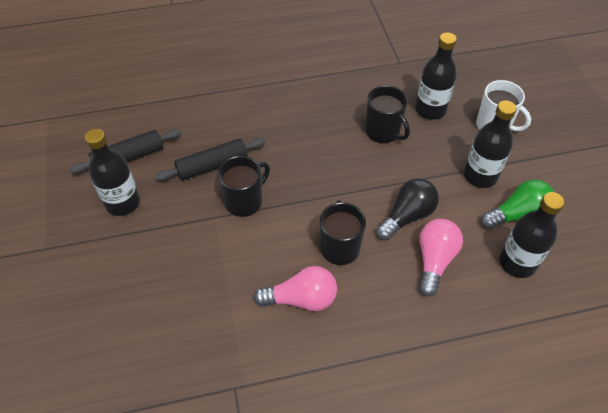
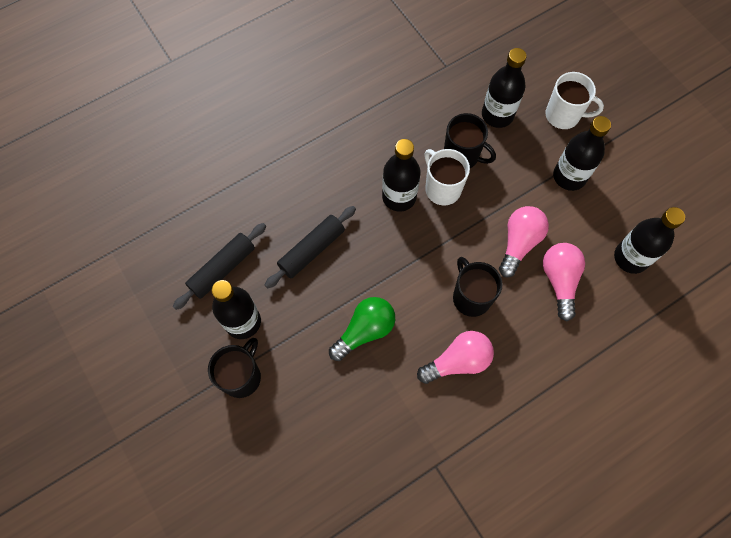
camera: 20 degrees left, 15 degrees up
(244, 201) = (361, 279): black mug -> black mug (242, 376)
(310, 147) = (399, 197): none -> black bottle
(353, 152) = (442, 188): none -> white mug
(407, 216) = (519, 243): black light bulb -> pink light bulb
(517, 214) = (615, 207): green light bulb -> green light bulb (365, 331)

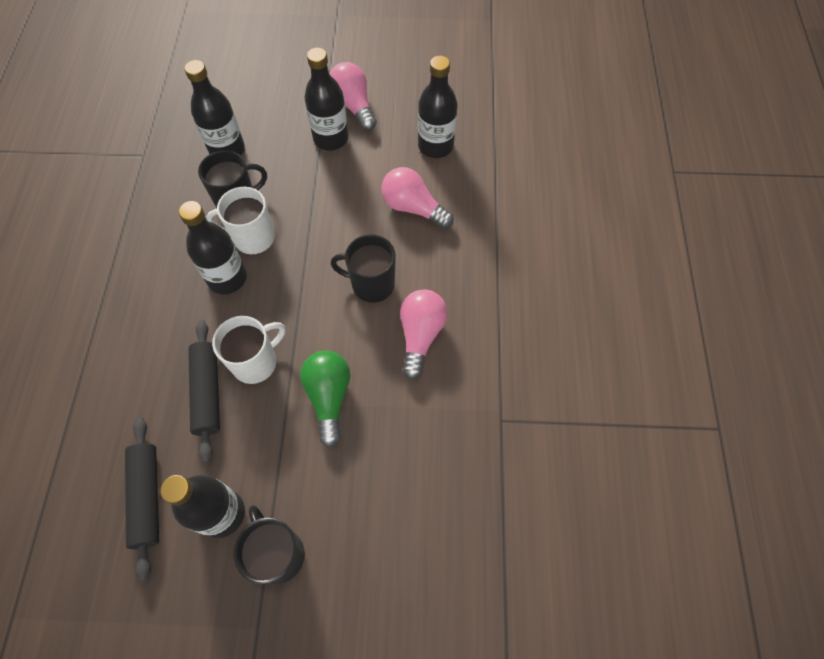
camera: 55 degrees left, 5 degrees down
(519, 243) = (355, 214): pink light bulb -> pink light bulb (353, 105)
(563, 115) = (275, 105): white mug -> white mug (256, 362)

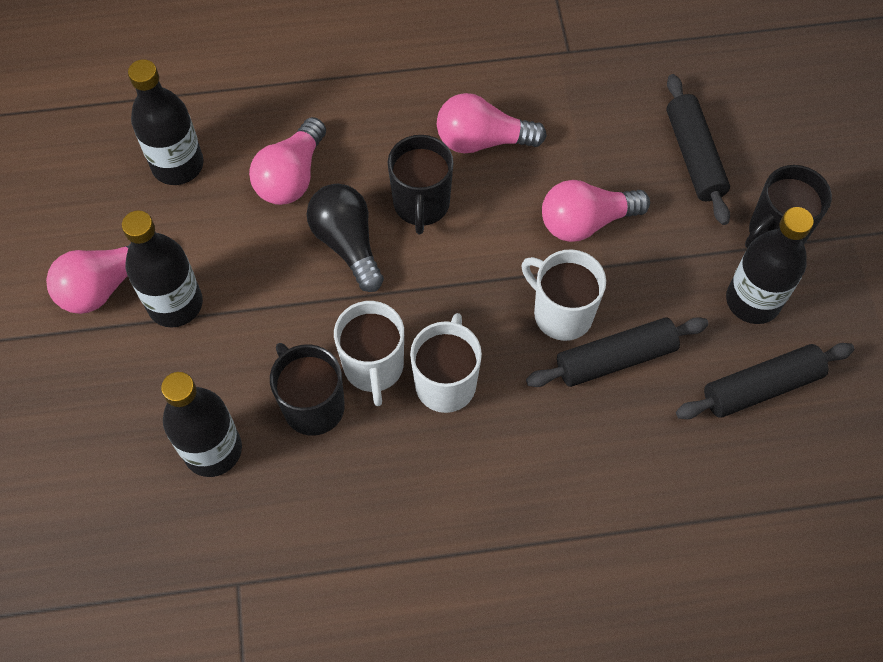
camera: 100 degrees left, 0 degrees up
(227, 278) = (446, 383): black bottle -> white mug
(329, 397) = (586, 222): green light bulb -> pink light bulb
(350, 234) = (347, 243): none -> black light bulb
(372, 503) = (694, 156): none -> black rolling pin

